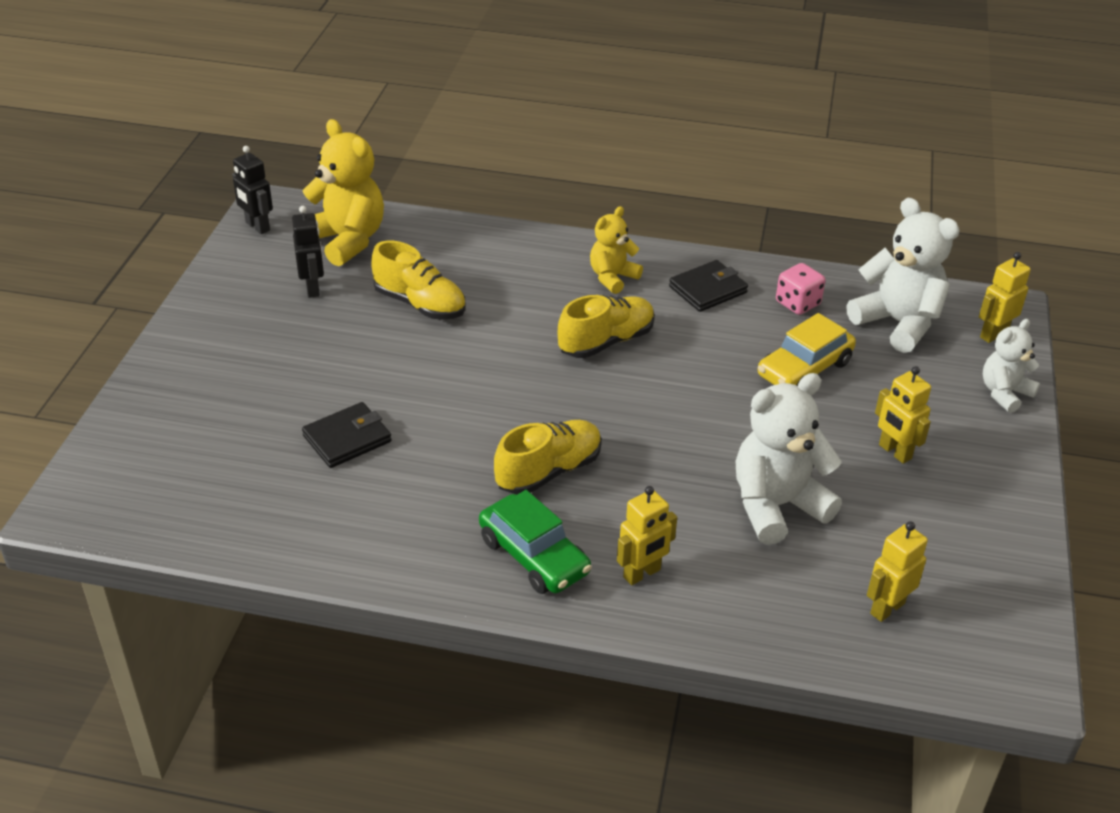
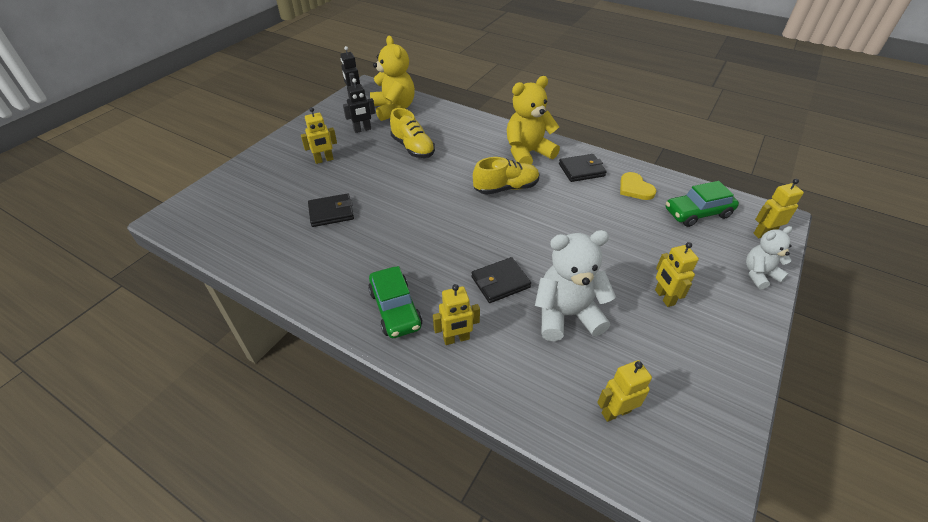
camera: 20 degrees right, 5 degrees up
(278, 355) = (324, 160): none -> yellow robot
(313, 288) = (362, 130): black robot -> black robot turned 60 degrees clockwise
(548, 471) = (432, 257): yellow shoe -> none
(612, 277) = (527, 153): yellow teddy bear -> yellow teddy bear, size x1.69
(665, 483) = (500, 282): none -> black wallet
(797, 303) = (635, 188): pink dice -> yellow heart
(804, 369) = (623, 229): yellow car -> none
(898, 323) = (697, 213): white teddy bear -> green car

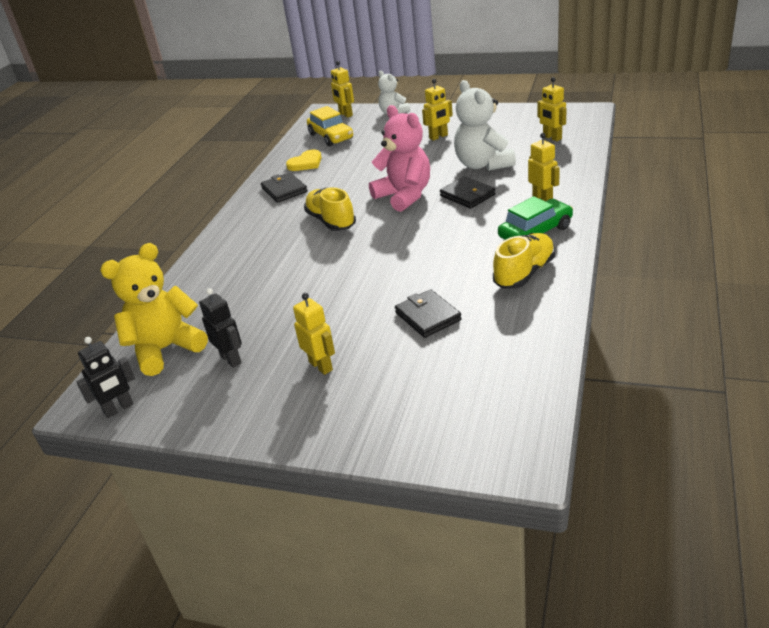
camera: 100 degrees left, 10 degrees down
(413, 148) = (269, 300): yellow shoe -> yellow shoe (524, 273)
(526, 238) = (404, 196): none -> pink teddy bear
(527, 153) = (261, 223): yellow teddy bear -> none
(697, 213) = (331, 136): green car -> yellow car

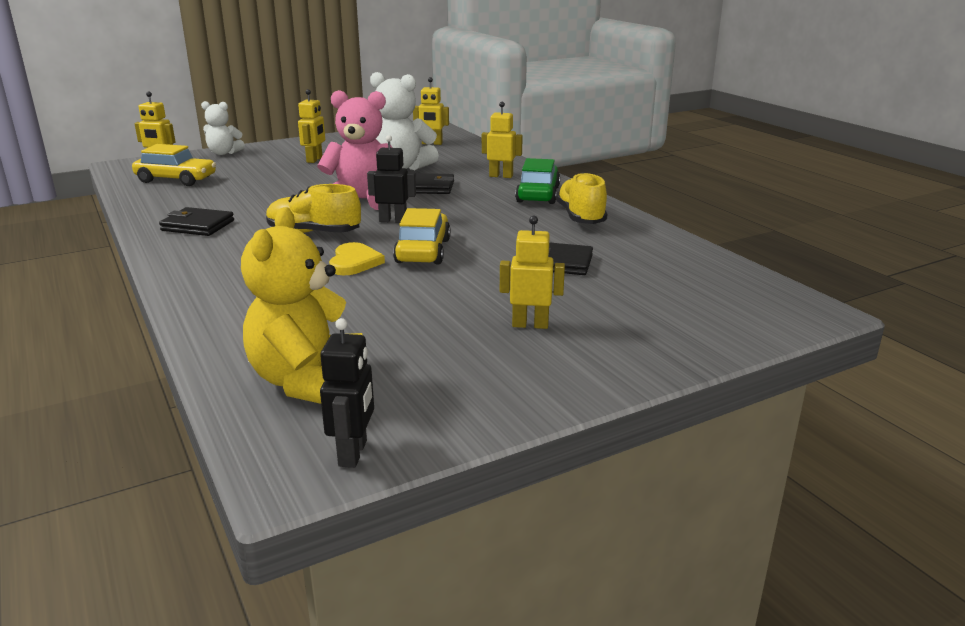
camera: 50 degrees left, 10 degrees down
(231, 359) = (417, 357): black robot -> black robot (393, 220)
(306, 163) = (184, 202): yellow heart -> yellow heart (354, 262)
(364, 266) = (423, 251): none -> yellow car

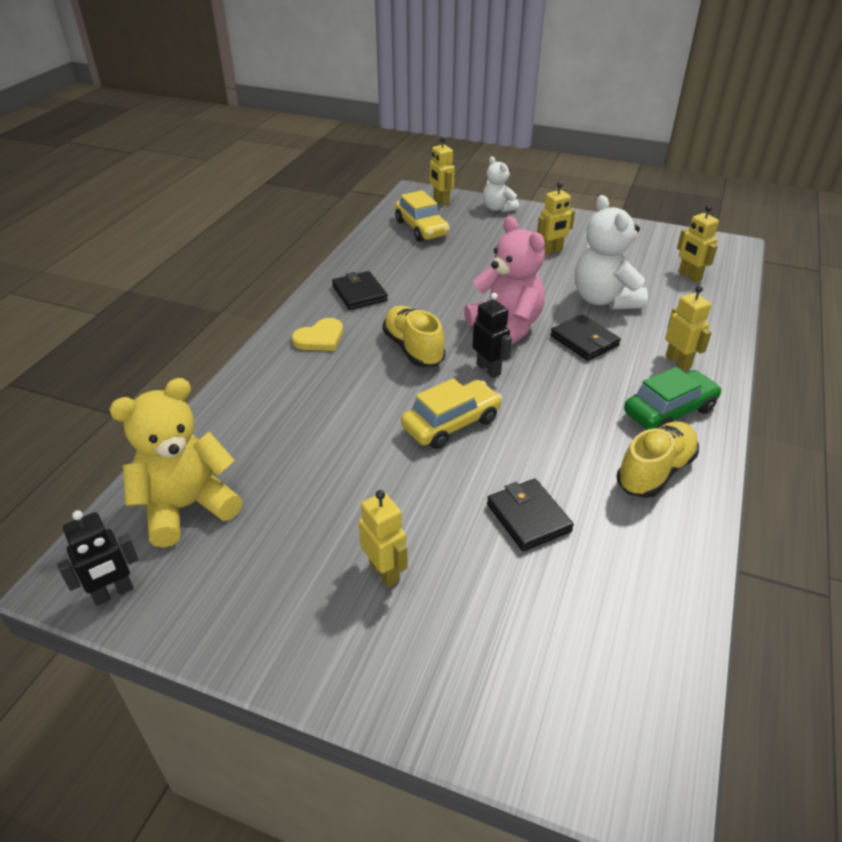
camera: 50 degrees right, 15 degrees up
(354, 262) = (387, 403): yellow heart -> yellow heart (320, 338)

